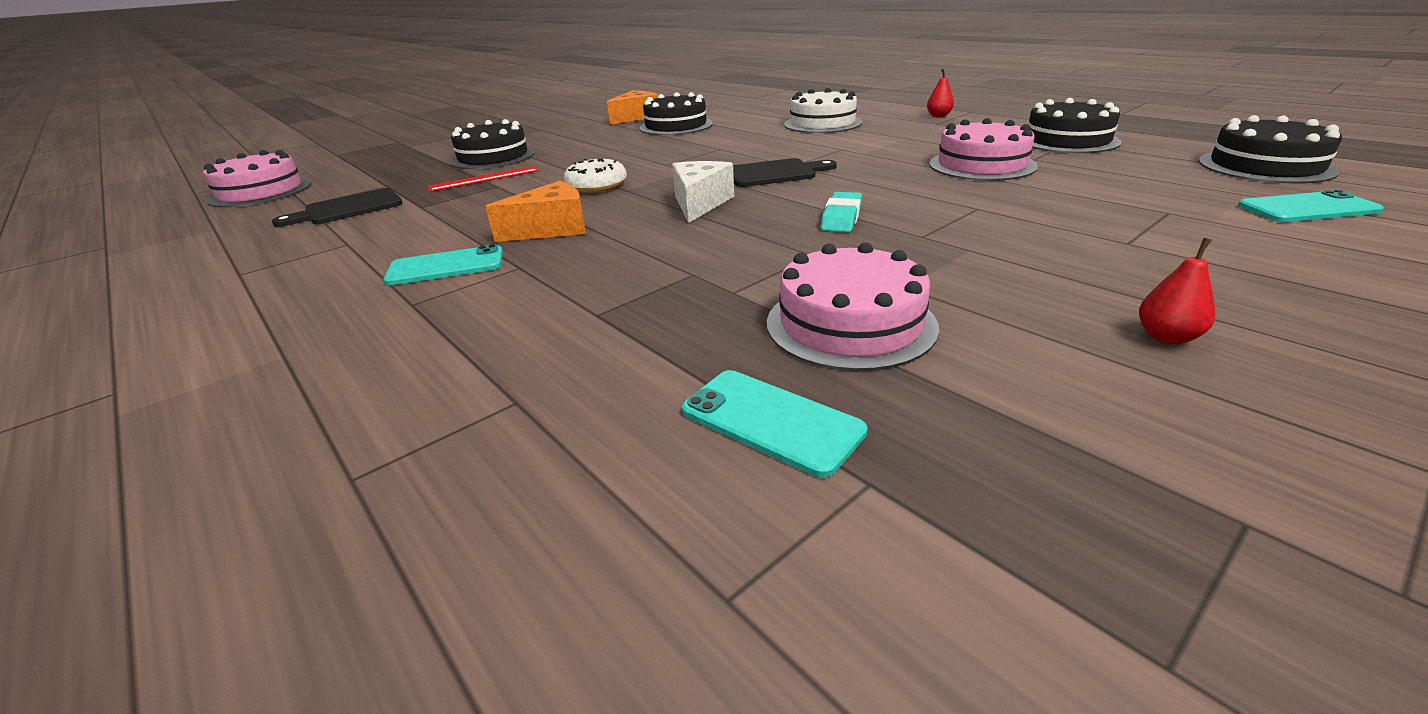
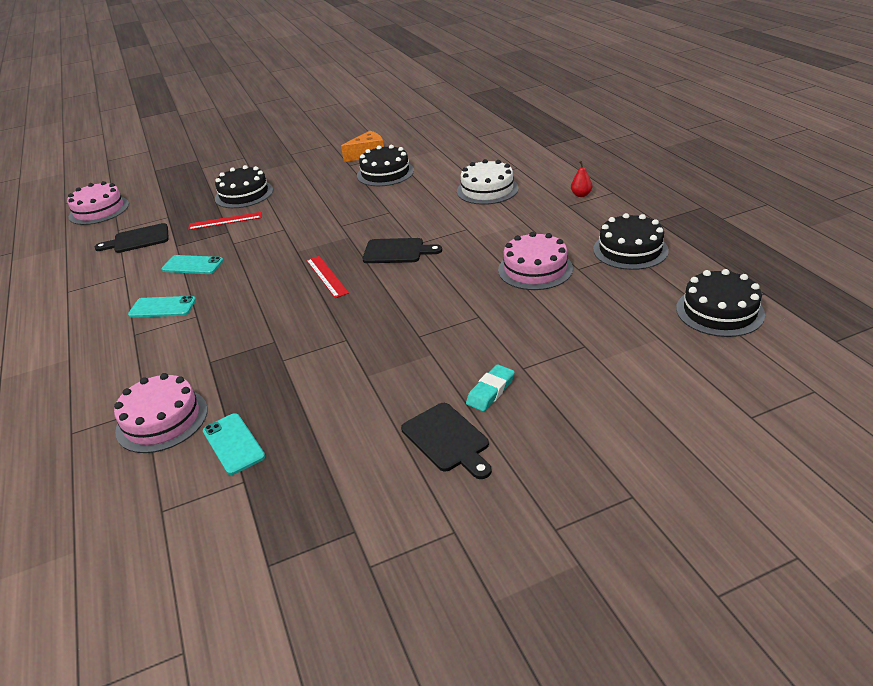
camera: 20 degrees right, 5 degrees up
(552, 229) = (231, 285): orange cheese -> none
(597, 186) = (283, 243): white donut -> none
(700, 203) = (326, 276): white cheese -> red ruler
(841, 218) = (392, 309): turquoise eraser -> turquoise eraser (490, 391)
(850, 324) = (315, 396): pink cake -> pink cake (162, 420)
(1167, 337) = (447, 440): red pear -> black cutting board
(1307, 208) = (673, 361): turquoise phone -> turquoise phone (192, 265)

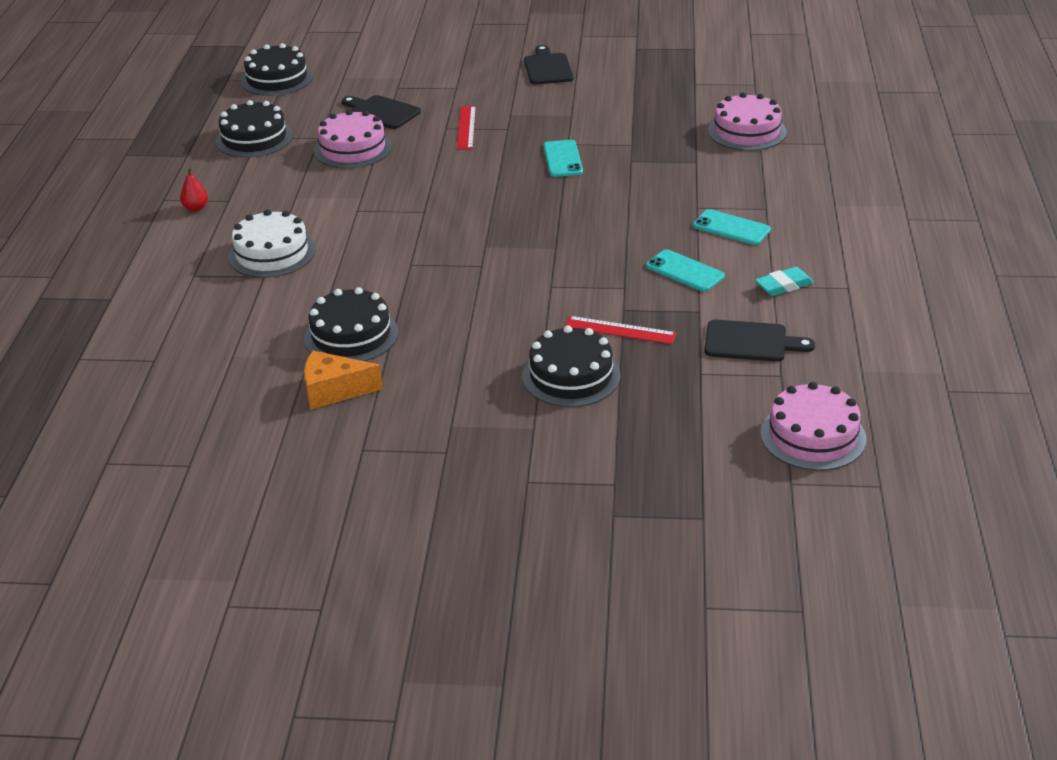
camera: 155 degrees left, 0 degrees up
(233, 444) = (694, 103): turquoise phone -> turquoise phone (562, 159)
(326, 276) = (544, 206): red ruler -> red ruler (466, 127)
(397, 251) = (452, 209): black cutting board -> black cutting board (381, 112)
(490, 391) = (493, 82): turquoise eraser -> turquoise eraser (783, 285)

